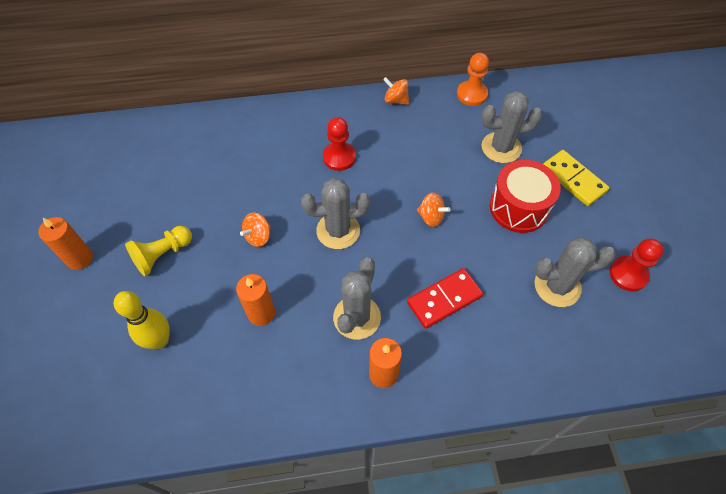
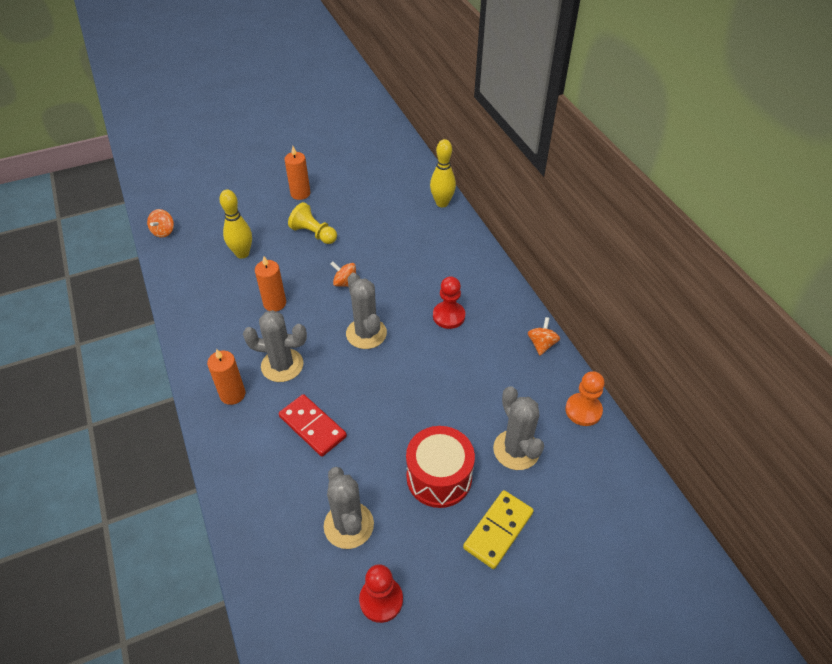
camera: 75 degrees right, 10 degrees down
(175, 124) = (442, 203): none -> yellow bowling pin
(431, 217) = (402, 400): orange spinning top -> orange spinning top (163, 231)

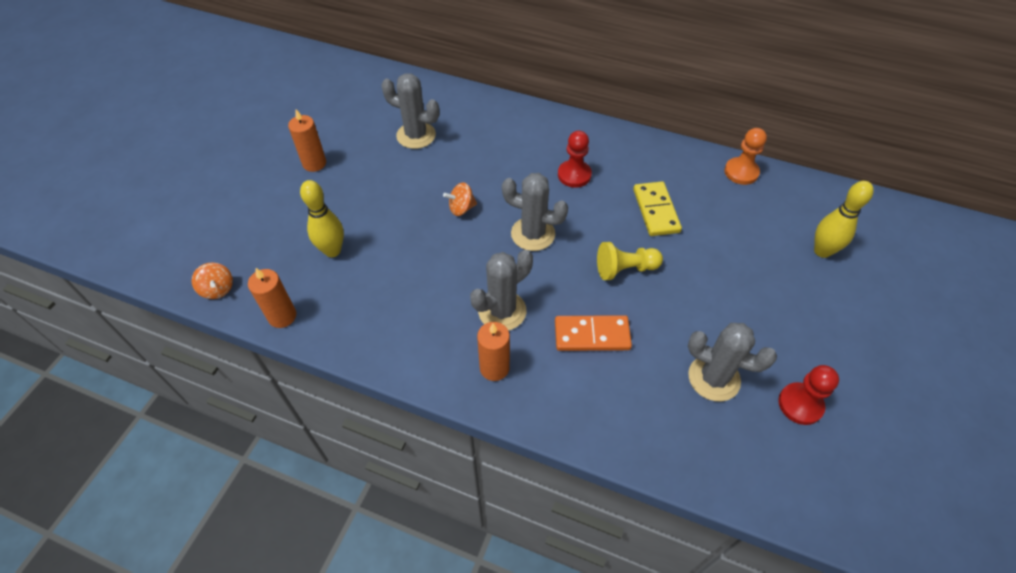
camera: 45 degrees left, 5 degrees up
(274, 303) = (424, 269): orange candle -> orange candle (282, 316)
(312, 427) = (592, 335): red domino -> orange domino
(314, 234) = (376, 188): yellow pawn -> yellow pawn (625, 269)
(439, 477) = (721, 291): red drum -> none
(442, 203) = (452, 94): yellow bowling pin -> yellow bowling pin (822, 251)
(498, 530) = (799, 291): yellow domino -> yellow domino (655, 211)
(516, 450) = (739, 231): grey cactus -> grey cactus (416, 135)
(541, 344) = (660, 148): orange spinning top -> none

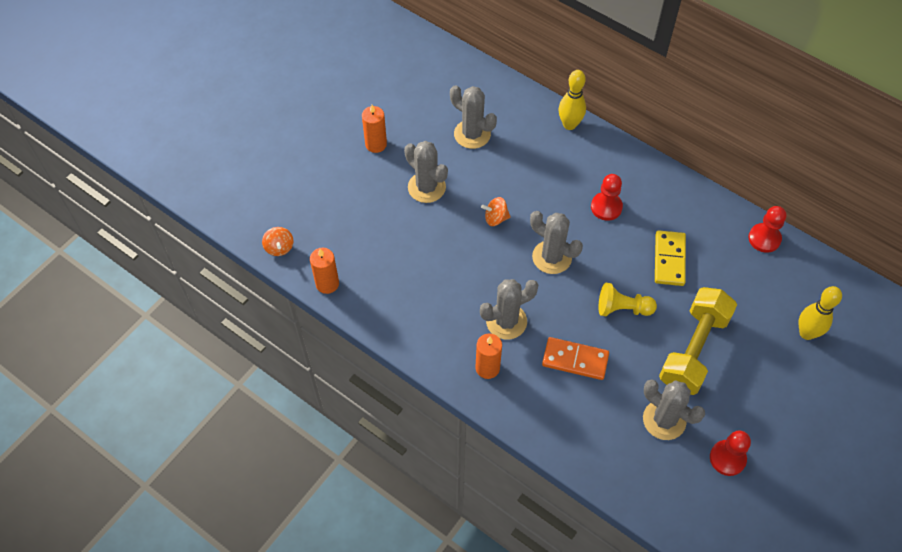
camera: 15 degrees right, 5 degrees up
(332, 251) = (377, 234): yellow bowling pin -> yellow bowling pin (569, 124)
(379, 193) = (426, 187): none -> grey cactus
(715, 294) = (693, 350): none -> yellow dumbbell
(741, 172) = (764, 239): orange pawn -> red pawn

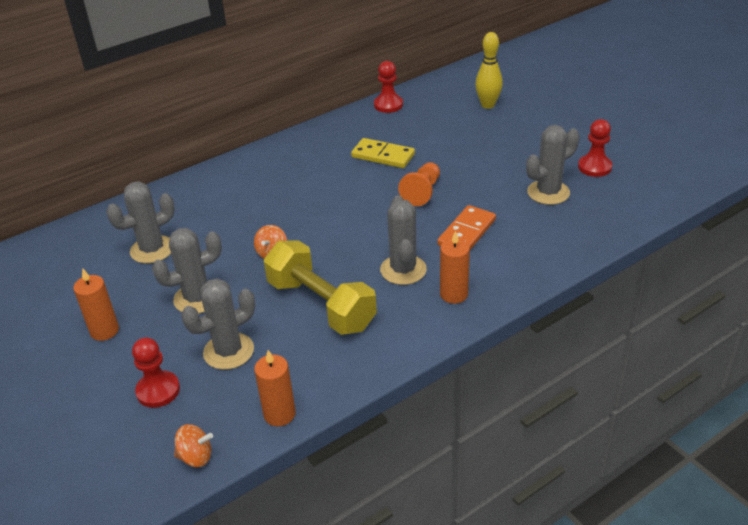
camera: 70 degrees left, 20 degrees down
(552, 257) = (342, 224): grey cactus -> grey cactus (228, 351)
(569, 124) = (193, 182): yellow bowling pin -> none
(606, 207) = (304, 179): red pawn -> red pawn (158, 390)
(622, 308) = (422, 192): yellow pawn -> orange pawn
(693, 350) = (482, 162): yellow dumbbell -> yellow dumbbell (321, 305)

